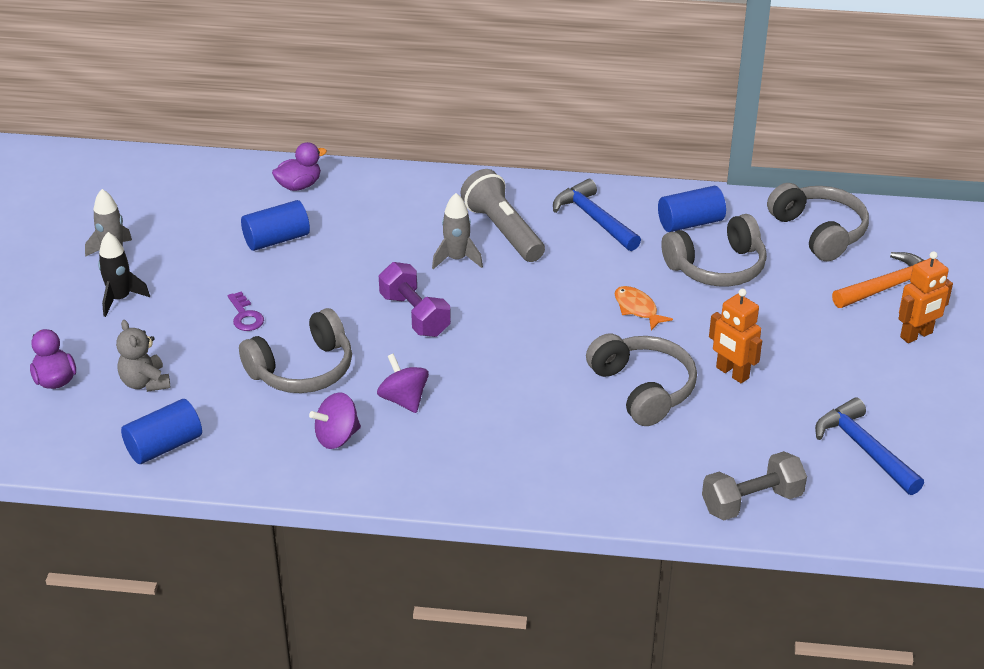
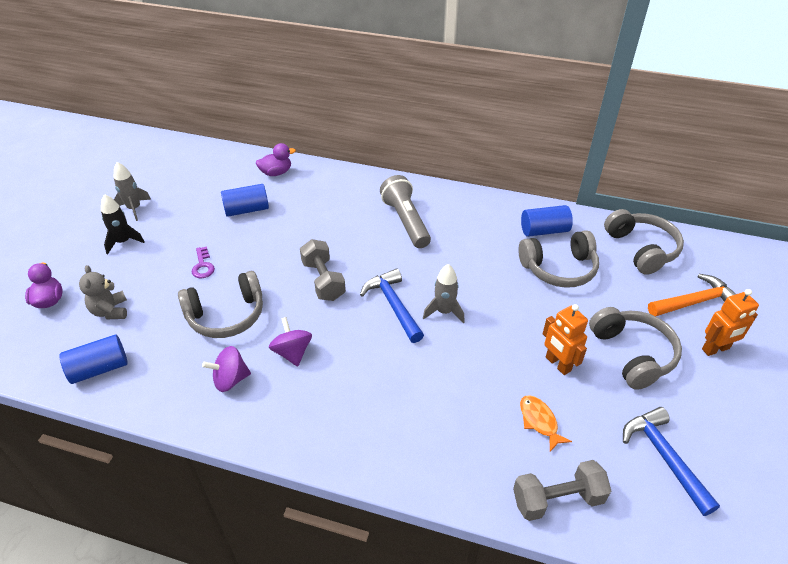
camera: 10 degrees right, 5 degrees up
(415, 315) = (323, 280): purple dumbbell -> grey dumbbell
(457, 259) = (367, 239): grey rocket -> grey rocket (444, 312)
(594, 219) = (474, 219): blue hammer -> blue hammer (393, 305)
(637, 309) = (491, 296): orange fish -> orange fish (539, 421)
(643, 389) = (482, 369): grey headphones -> grey headphones (632, 354)

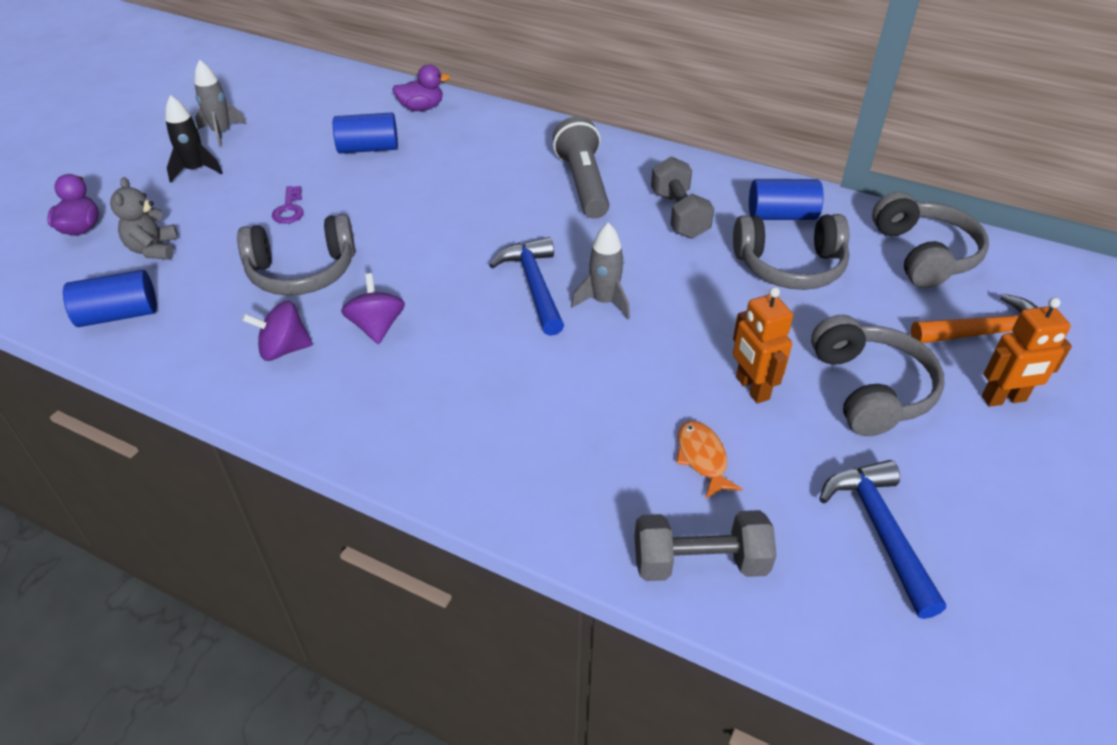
camera: 10 degrees right, 0 degrees up
(323, 280) = (446, 244): grey dumbbell -> grey dumbbell (679, 215)

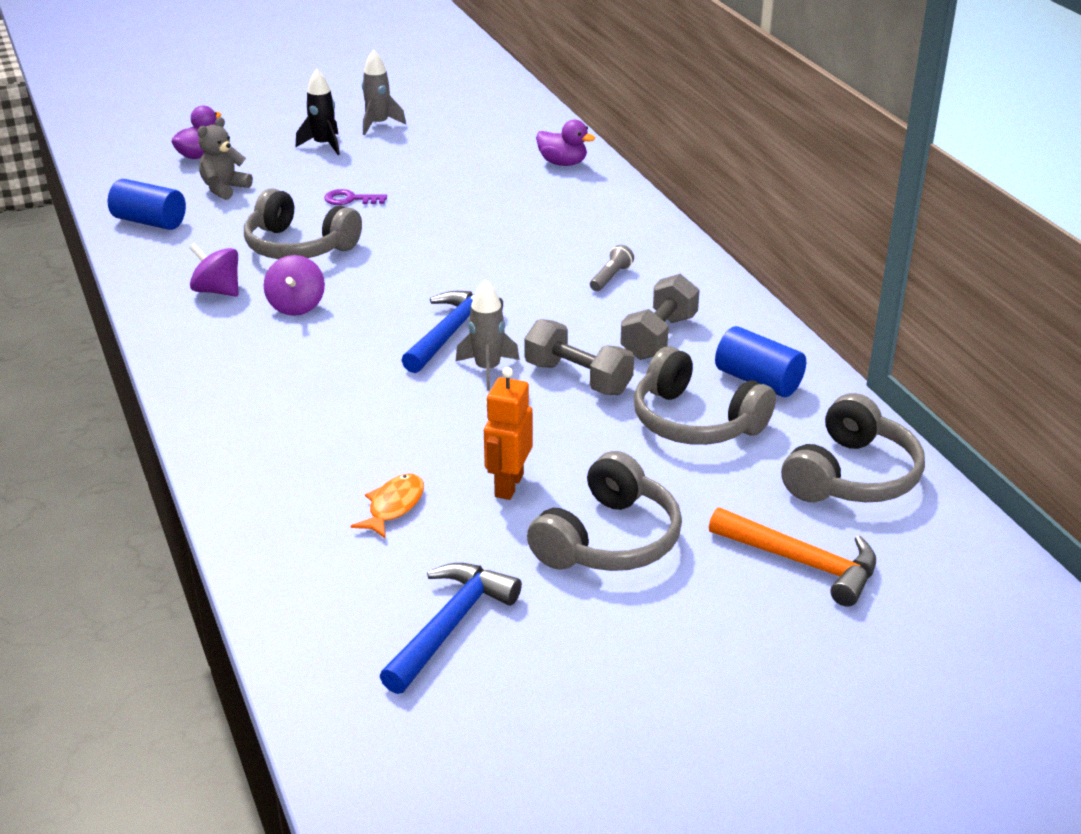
camera: 40 degrees right, 10 degrees down
(289, 209) = (350, 199): purple key -> purple key turned 60 degrees clockwise
(368, 148) = (472, 178): blue cylinder -> none
(377, 327) = (296, 306): purple spinning top -> purple spinning top turned 150 degrees clockwise
(583, 184) = (611, 277): grey flashlight -> grey flashlight, size x0.46
(699, 563) = (289, 562): grey dumbbell -> grey dumbbell (578, 378)
(1004, 399) = (722, 613): orange robot -> none

